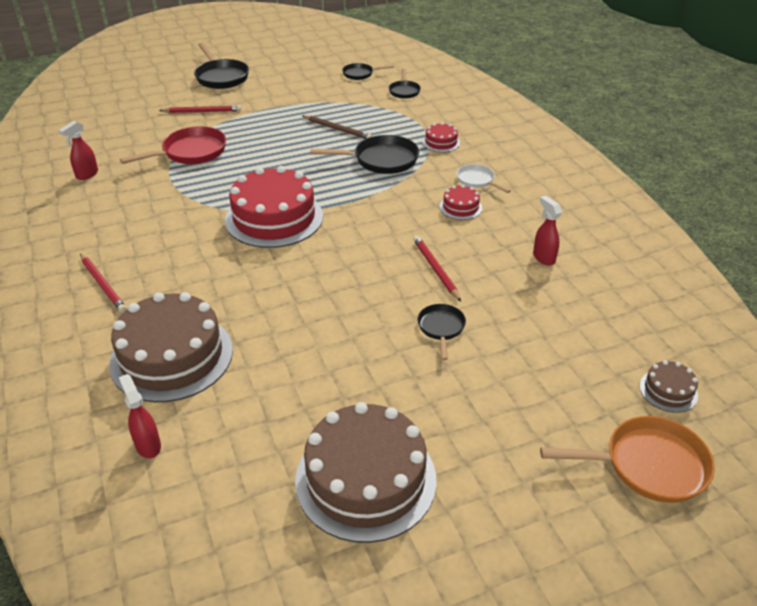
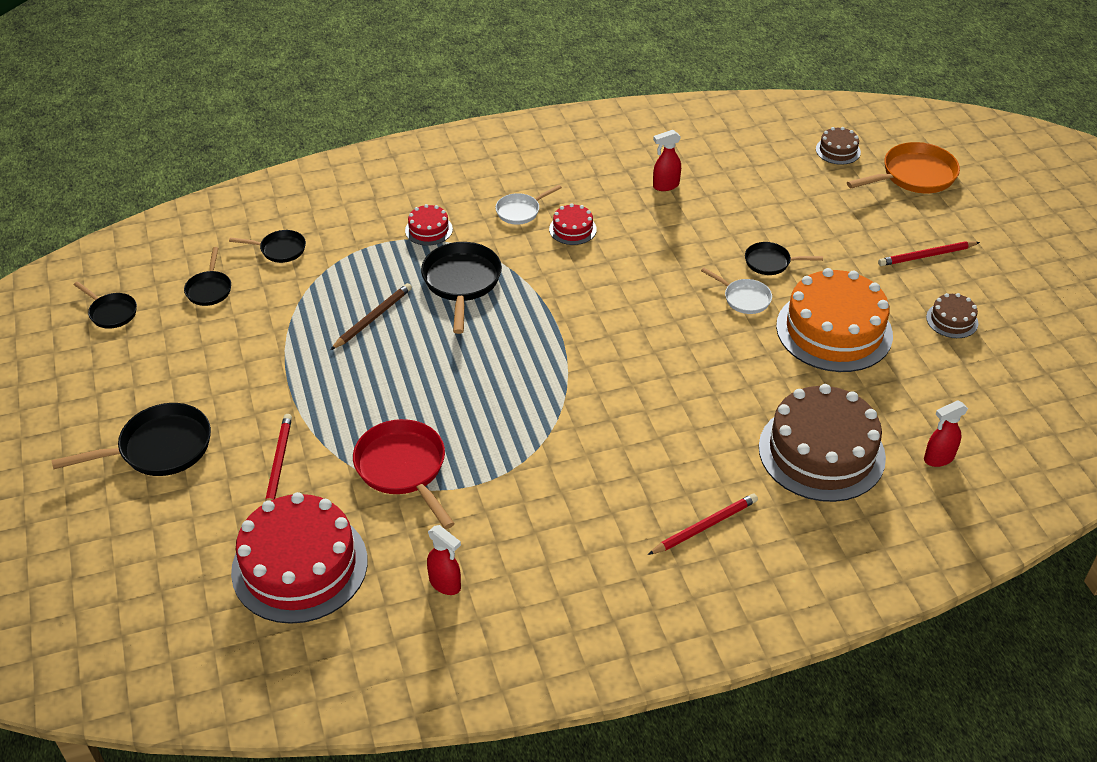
camera: 85 degrees left, 5 degrees up
(274, 218) = (578, 378): red cake -> red cake (299, 566)
(335, 50) = (111, 312): none -> black pan
(340, 372) = (834, 330): none -> orange cake
(365, 479) = (952, 320): brown cake -> brown cake, size x0.45
(382, 309) = (744, 298): none -> white pan
(435, 269) = (682, 258): red pencil -> red pencil (927, 256)
(648, 465) = (914, 176): orange pan -> orange pan turned 60 degrees clockwise

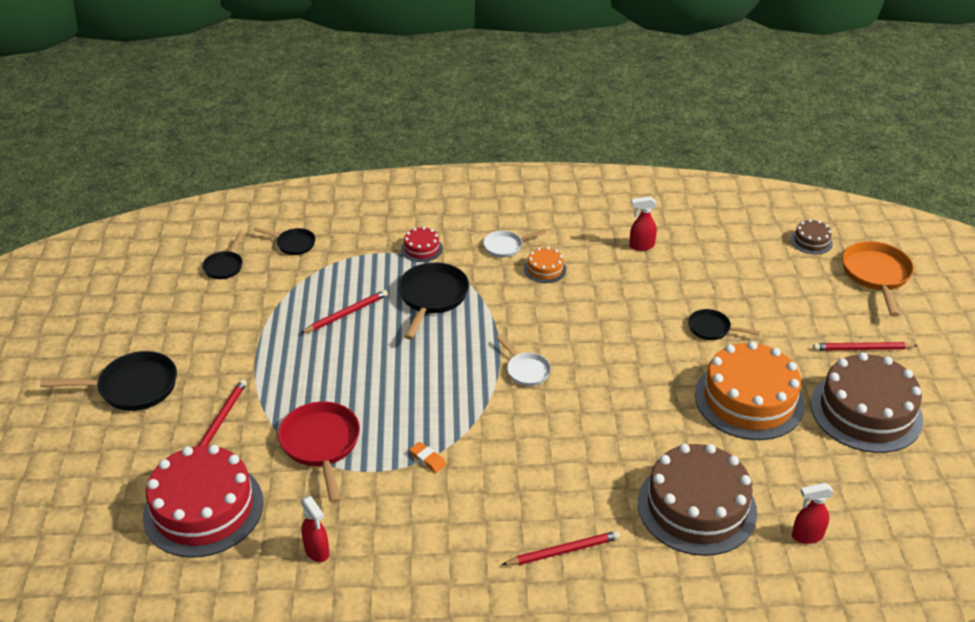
camera: 15 degrees right, 5 degrees down
(111, 312) = (141, 271): black pan -> none
(372, 318) = (346, 314): brown pencil -> red pencil
(526, 460) = (427, 459): none -> orange eraser
(572, 229) = (545, 269): red cake -> orange cake
(744, 298) = (675, 356): white pan -> white pan (526, 370)
(914, 176) = (876, 275): orange pan -> orange pan turned 75 degrees counterclockwise
(952, 320) = (866, 411): brown cake -> brown cake, size x2.25

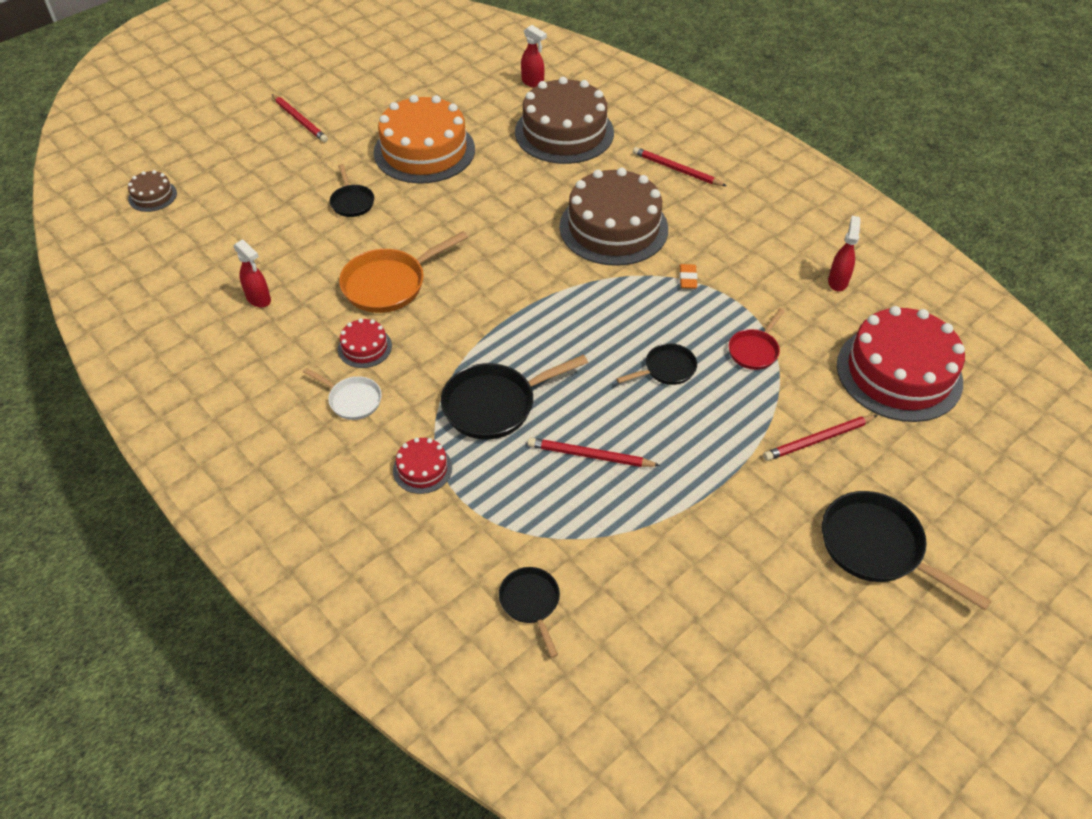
camera: 130 degrees left, 10 degrees up
(224, 266) = (639, 641): black pan -> black pan (666, 369)
(321, 445) = (754, 350): red pan -> red pan, size x0.58
(526, 370) = (525, 280): white pan -> none
(545, 269) = (364, 347): orange cake -> red cake
(866, 411) = (377, 97): brown cake -> brown cake (613, 227)
(876, 275) = (180, 144): orange pan -> orange pan (389, 284)

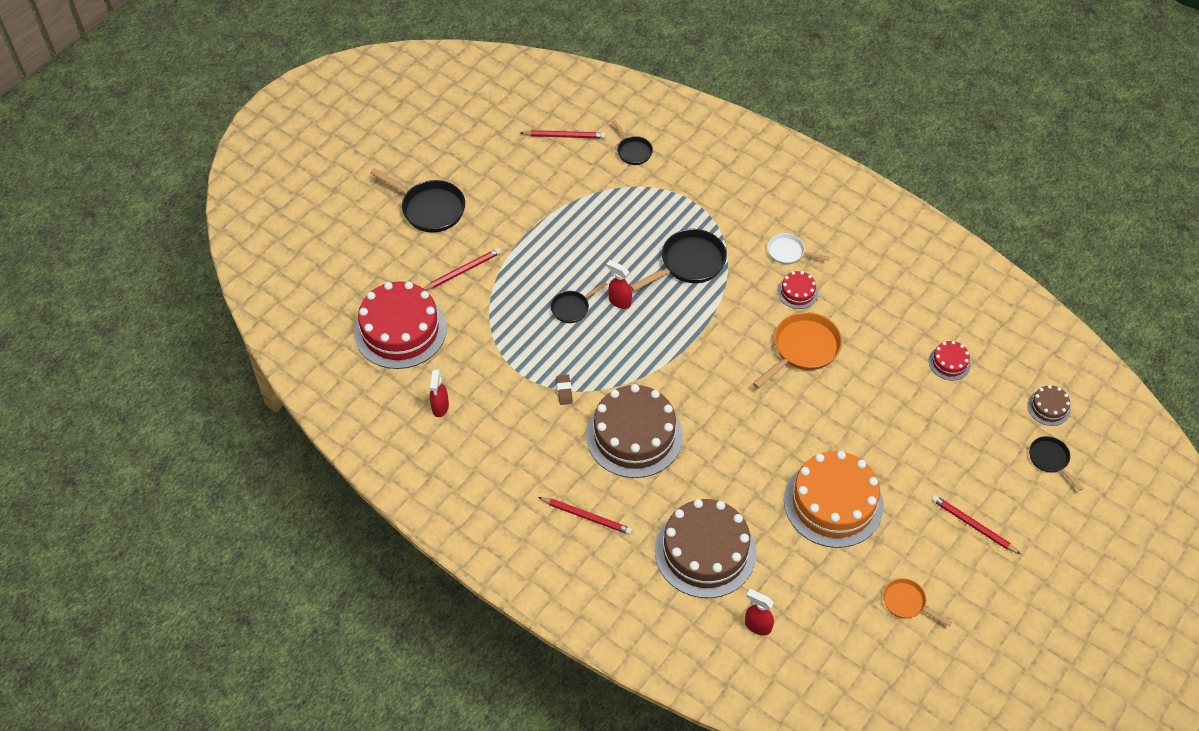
camera: 170 degrees right, 5 degrees up
(259, 299) = (897, 320): red spray bottle -> red spray bottle (619, 301)
(352, 202) = (871, 428): black pan -> black pan (1050, 459)
(394, 81) = (906, 602): none -> orange pan
(422, 469) = (722, 214): red cake -> red cake (949, 363)
(590, 456) = (615, 238): red pencil -> red pencil (564, 136)
(687, 279) = (564, 391): orange eraser -> brown eraser
(754, 350) = (508, 333): red pan -> none

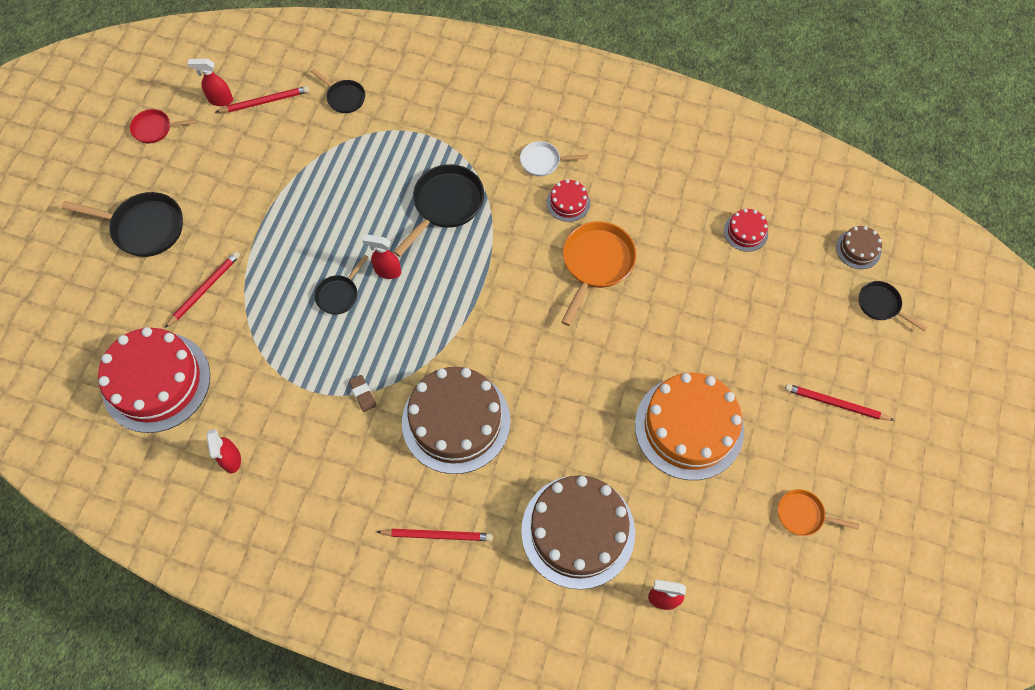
camera: 20 degrees left, 10 degrees up
(465, 133) = (155, 129): none -> red pan
(527, 124) = (220, 100): none -> red spray bottle

